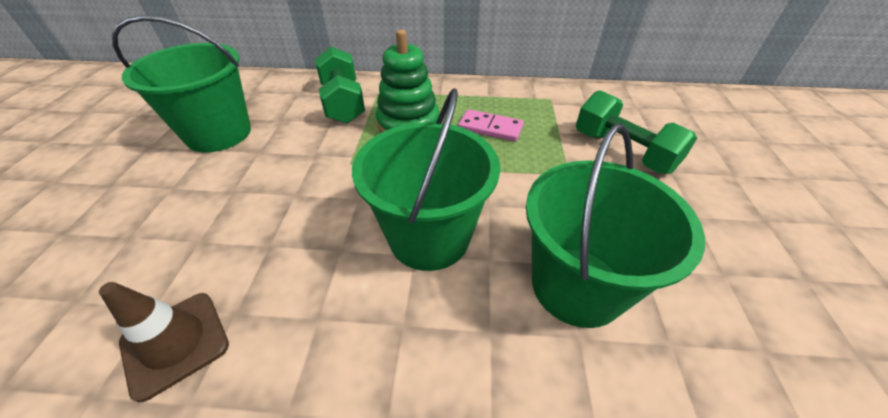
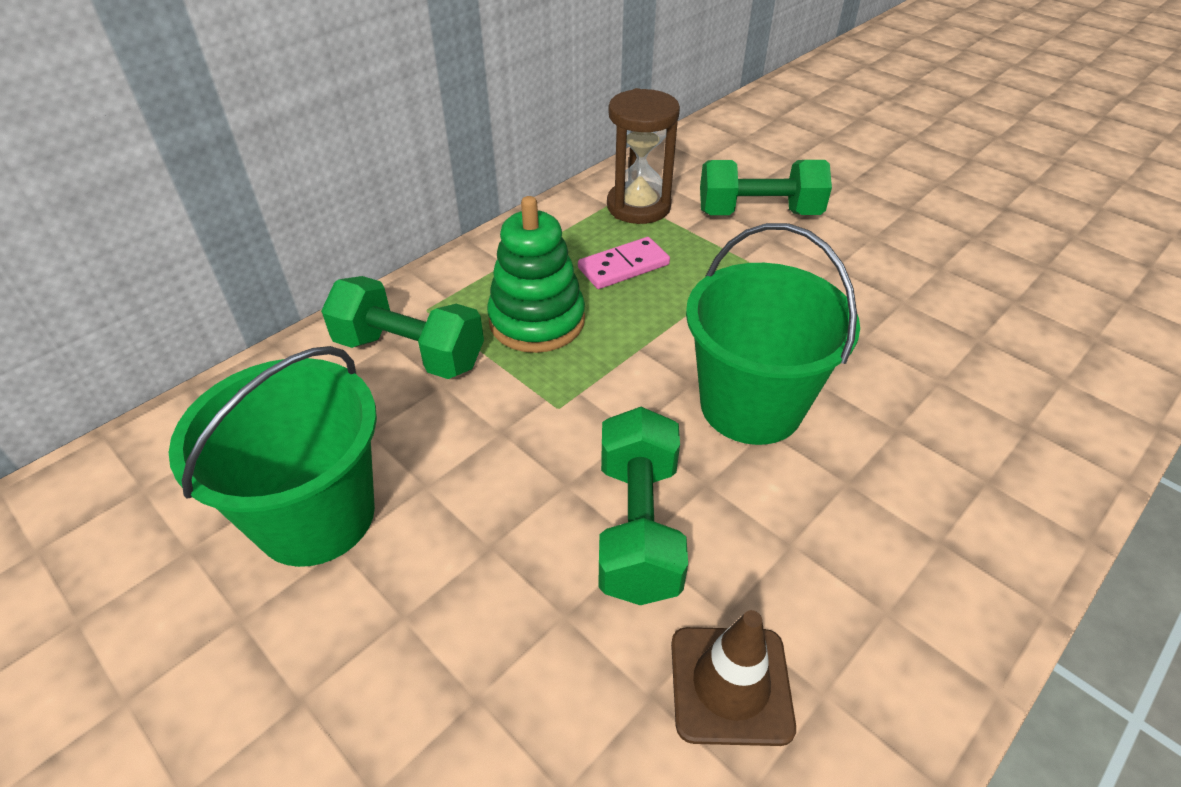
camera: 50 degrees left, 0 degrees up
(281, 237) = (638, 527): none -> green dumbbell
(550, 107) = (638, 206): none -> brown hourglass
(577, 285) = (890, 348): green bucket -> none

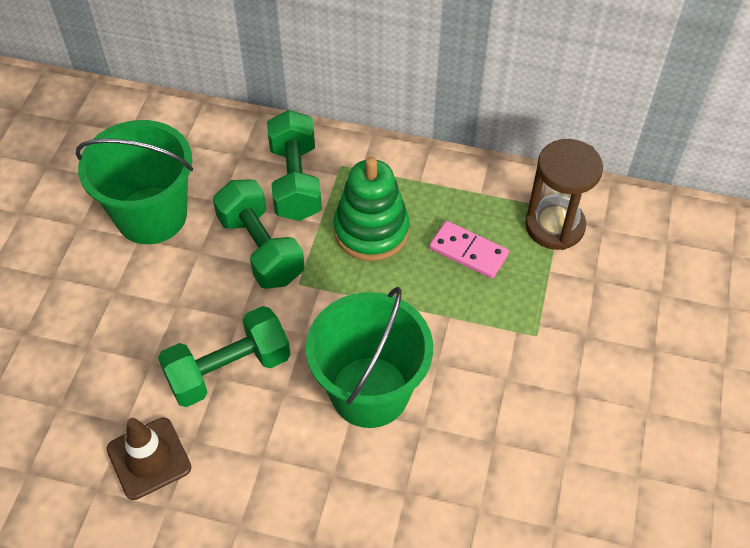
camera: 60 degrees right, 10 degrees up
(758, 213) = (613, 312): green dumbbell -> green dumbbell (261, 248)

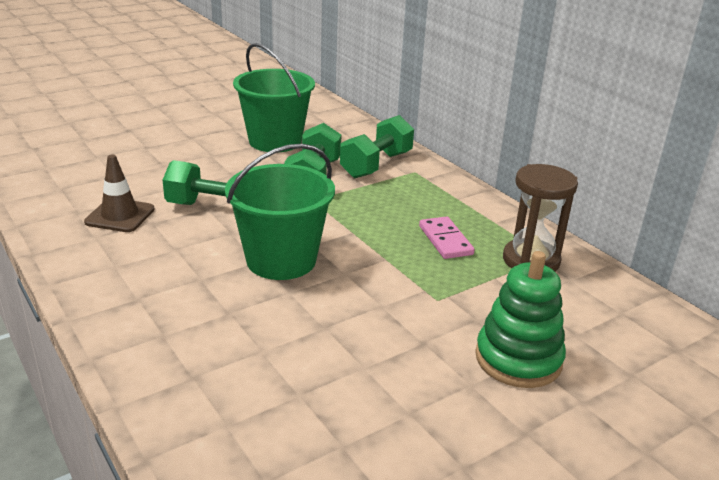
camera: 40 degrees right, 25 degrees down
(371, 230) = (392, 202): green stacking toy -> green stacking toy (518, 359)

